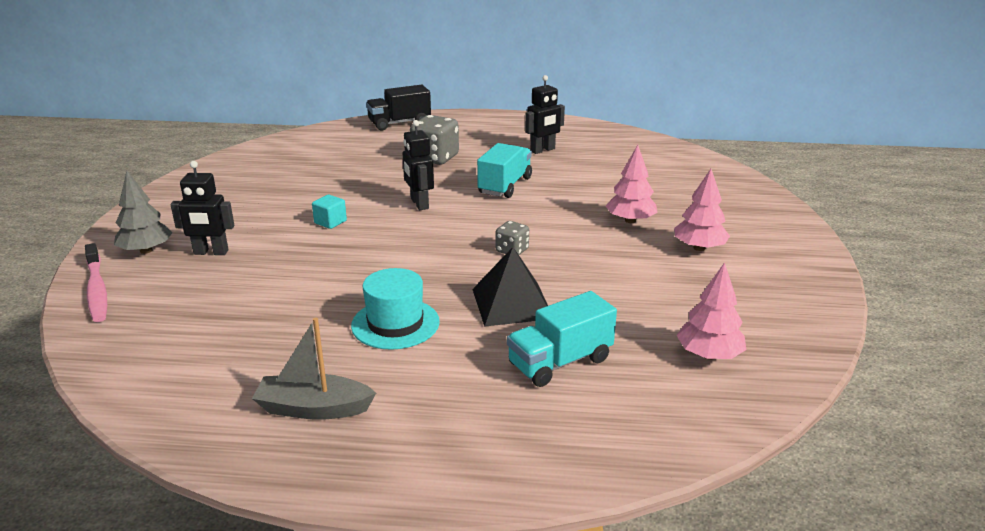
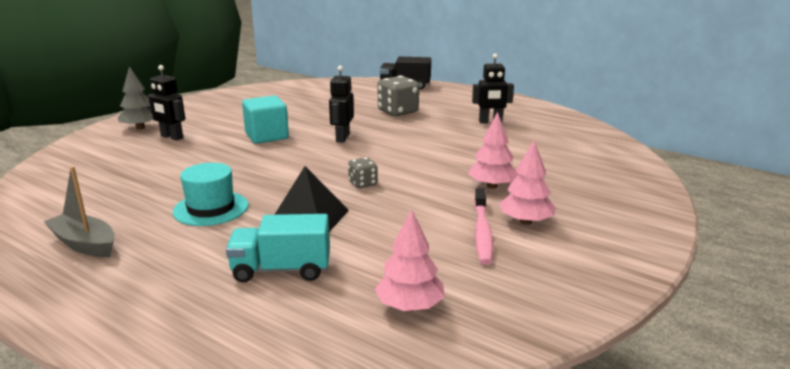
camera: 30 degrees right, 5 degrees down
(97, 290) = (84, 142): pink toothbrush -> pink toothbrush (482, 232)
(330, 222) = (267, 136): turquoise cube -> turquoise cube, size x1.89
(505, 186) = (423, 139): turquoise truck -> none

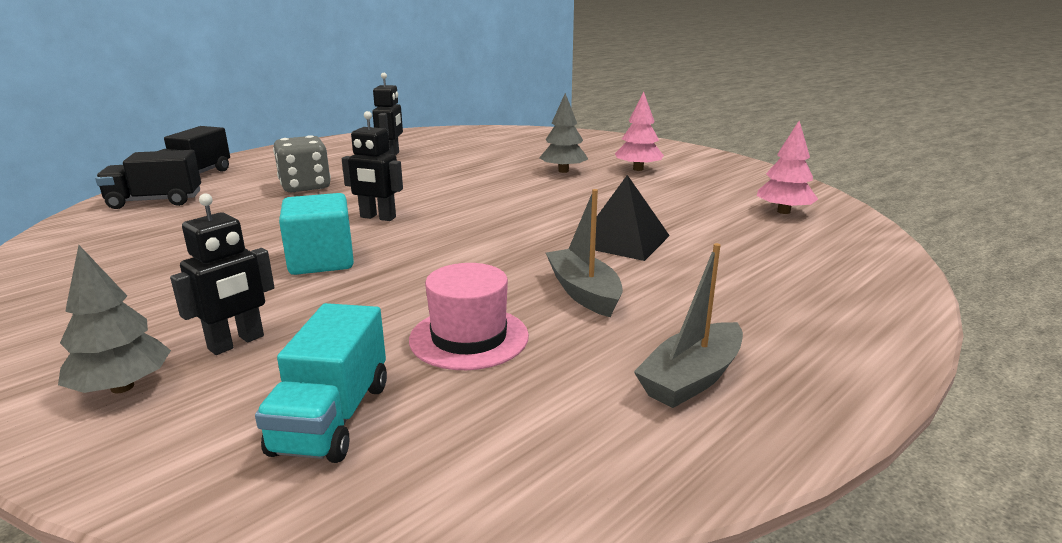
camera: 80 degrees left, 0 degrees up
(159, 182) = (469, 338): none -> pink hat
(211, 208) = (584, 292): turquoise hat -> grey boat
(281, 270) = (737, 253): turquoise truck -> turquoise truck (332, 418)
(356, 88) = (155, 201): none -> black truck
(363, 183) = (536, 214): grey dice -> none
(482, 232) = (657, 182): pink toothbrush -> none
(492, 186) = (563, 171): pink tree -> grey tree

